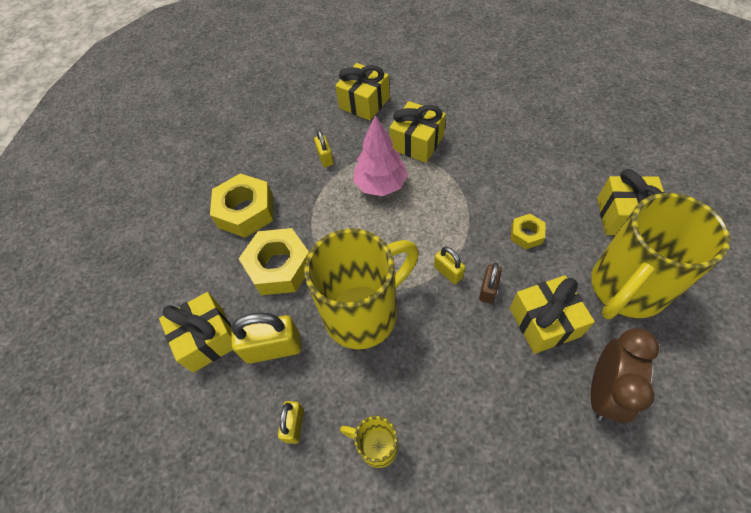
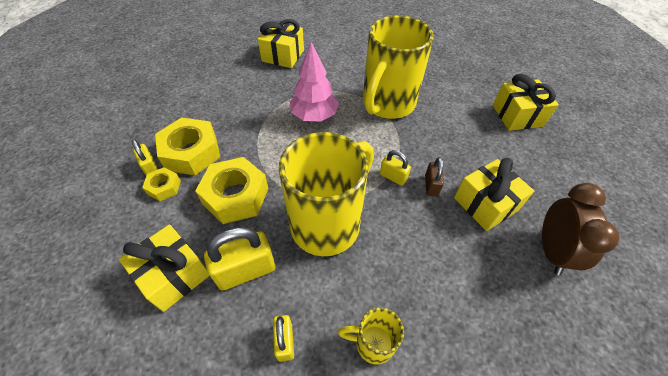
camera: 20 degrees left, 5 degrees down
(325, 158) = (259, 100): yellow padlock -> yellow padlock (150, 167)
(417, 143) = (336, 81): yellow gift -> none
(526, 234) = (448, 138): yellow nut -> yellow nut (164, 187)
(625, 289) = (538, 168): yellow mug -> yellow mug (387, 104)

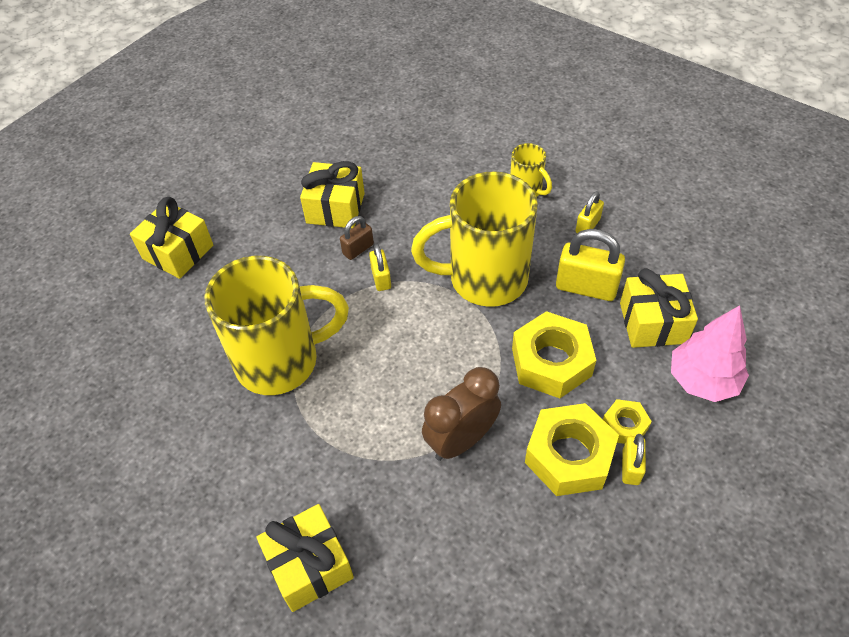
camera: 135 degrees left, 0 degrees up
(314, 116) = (380, 407): pink tree -> pink tree (702, 380)
(551, 251) = (338, 156): brown clock -> brown clock (461, 440)

